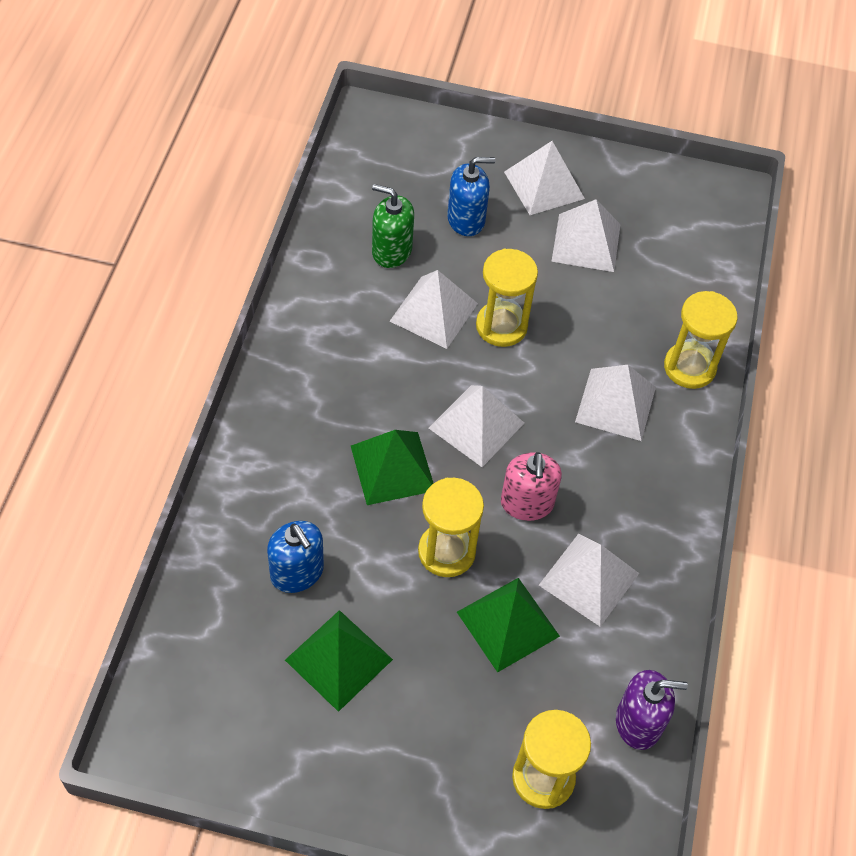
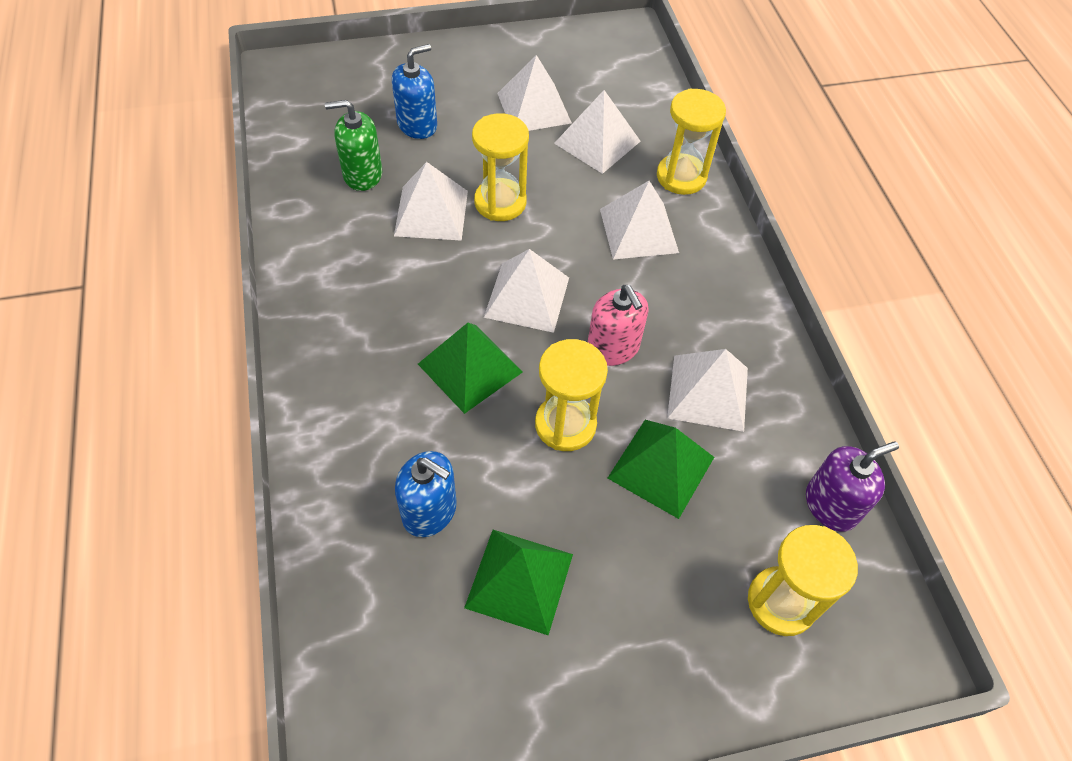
camera: 25 degrees left, 0 degrees up
(544, 185) = (470, 74): white pyramid -> white pyramid (597, 142)

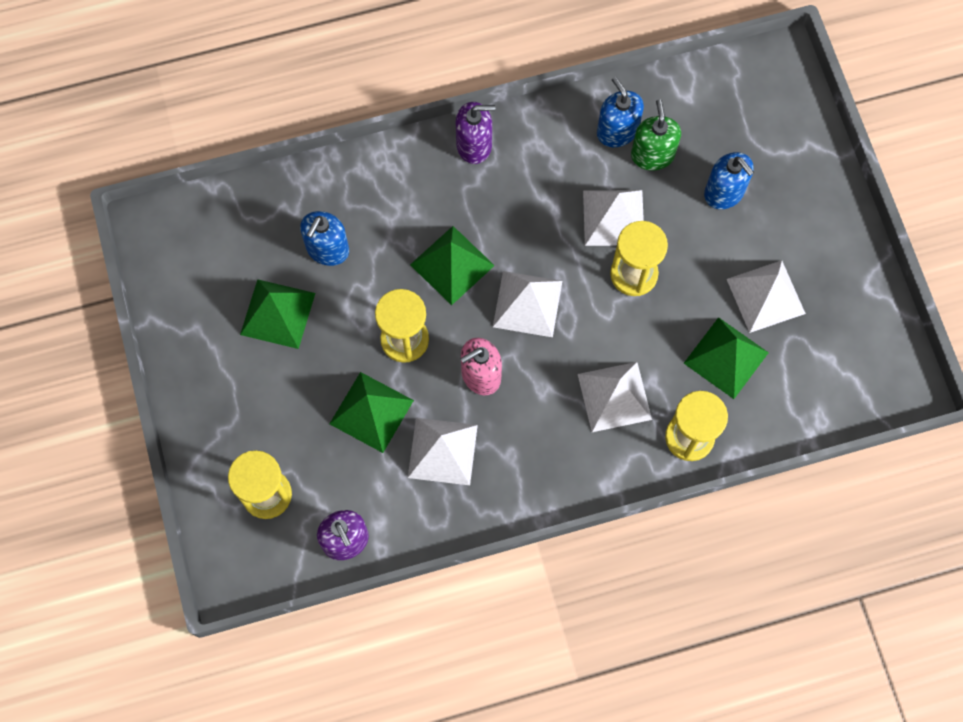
camera: 90 degrees right, 15 degrees up
(312, 334) = (474, 145): none -> purple soap dispenser
(326, 200) = (617, 131): none -> blue soap dispenser
(597, 142) = (726, 357): white pyramid -> green pyramid

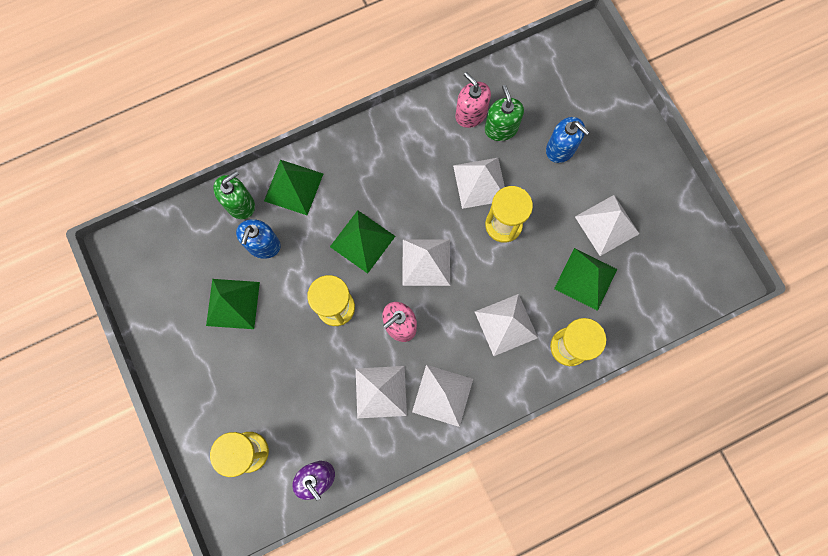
camera: 10 degrees left, 5 degrees up
(307, 194) = (240, 204): none -> green soap dispenser
(371, 412) = (319, 370): green pyramid -> green pyramid (293, 187)
(474, 145) = (363, 143): purple soap dispenser -> none
(519, 468) = (442, 395): none -> white pyramid
(617, 131) = (471, 114): blue soap dispenser -> pink soap dispenser

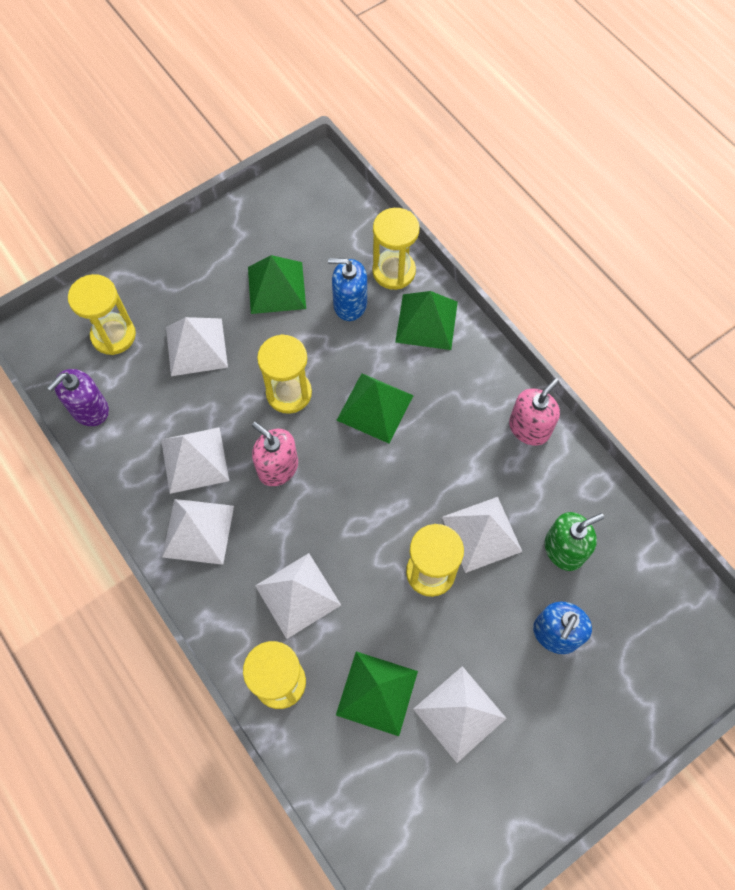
camera: 80 degrees right, 10 degrees down
(240, 204) = (393, 271): green soap dispenser -> yellow hourglass
(426, 262) = (362, 484): white pyramid -> white pyramid (196, 346)
(471, 114) = (573, 508): pink soap dispenser -> pink soap dispenser (529, 428)

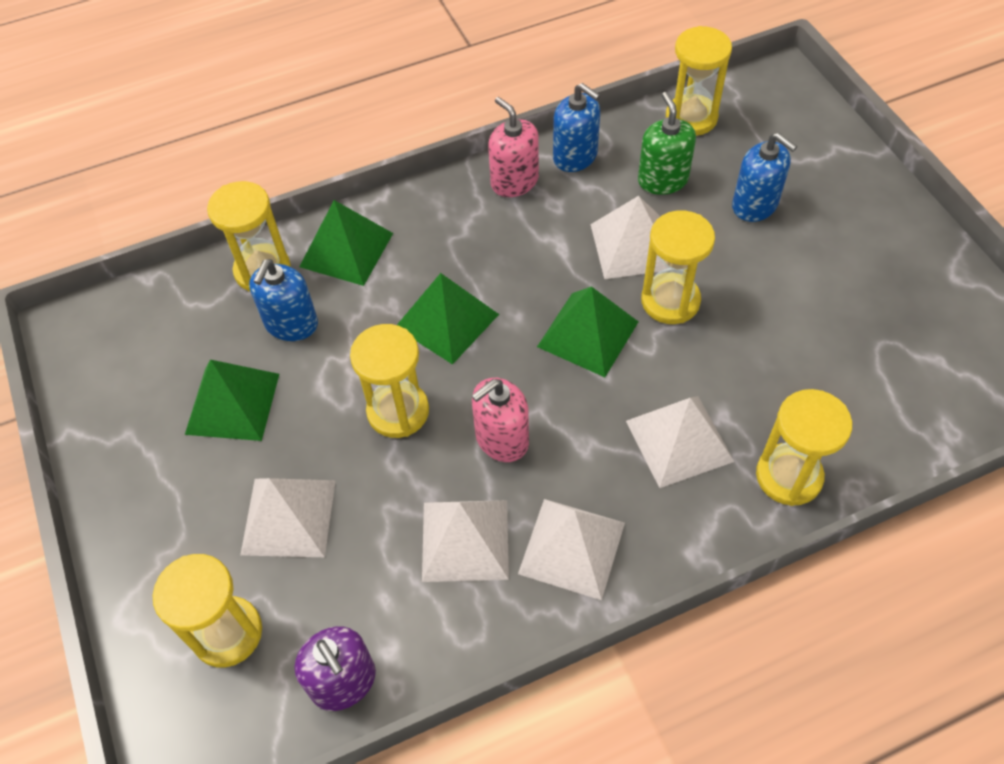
camera: 75 degrees left, 10 degrees down
(377, 692) = (808, 376): green pyramid -> green pyramid (587, 334)
(459, 713) = (836, 303): white pyramid -> none
(572, 472) = (575, 156): none -> blue soap dispenser
(650, 565) = (691, 118): none -> yellow hourglass

